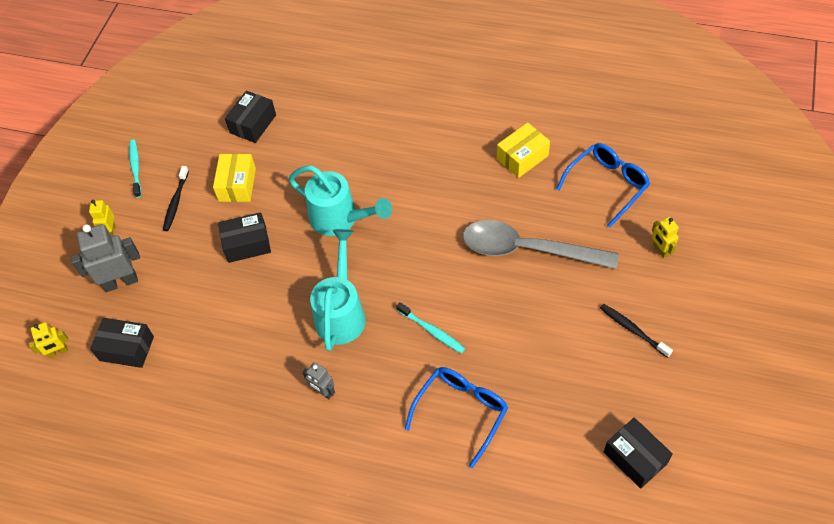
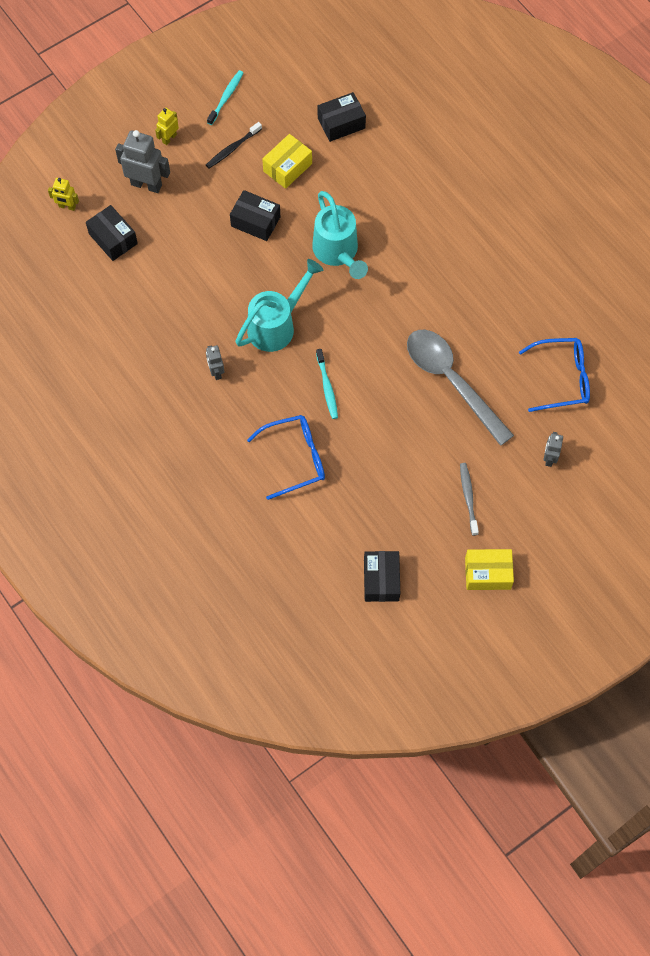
camera: 35 degrees right, 10 degrees up
(522, 157) = (519, 306): yellow box -> yellow box (487, 573)
(633, 330) = (468, 497): black toothbrush -> grey toothbrush
(660, 250) = (549, 458): yellow robot -> grey robot

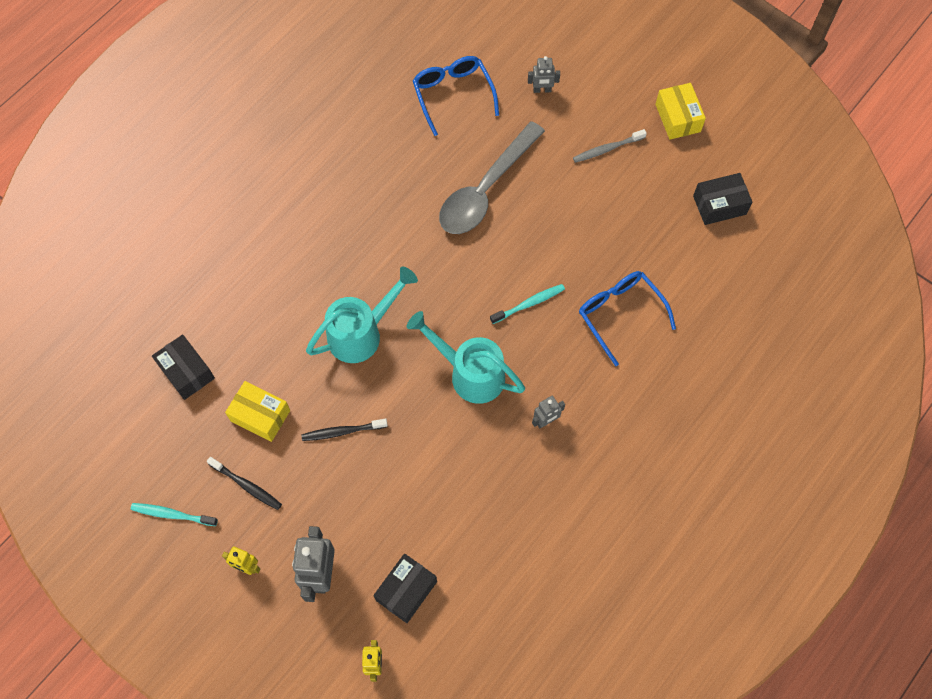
camera: 105 degrees left, 0 degrees up
(255, 221) = (342, 431): black box -> black toothbrush

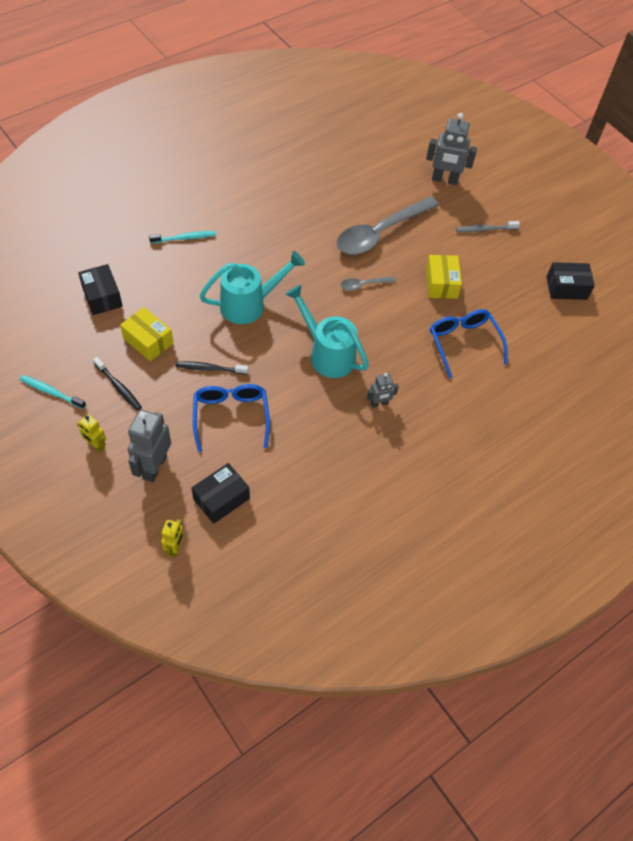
camera: 10 degrees right, 10 degrees down
(453, 94) = (374, 167): blue glasses -> blue glasses (231, 416)
(486, 267) = (364, 285): none -> grey spoon
(529, 304) = (391, 318): turquoise toothbrush -> turquoise toothbrush (184, 238)
(542, 90) = (444, 180): grey robot -> grey robot, size x1.82
(678, 118) = (547, 222): yellow box -> yellow box (441, 284)

